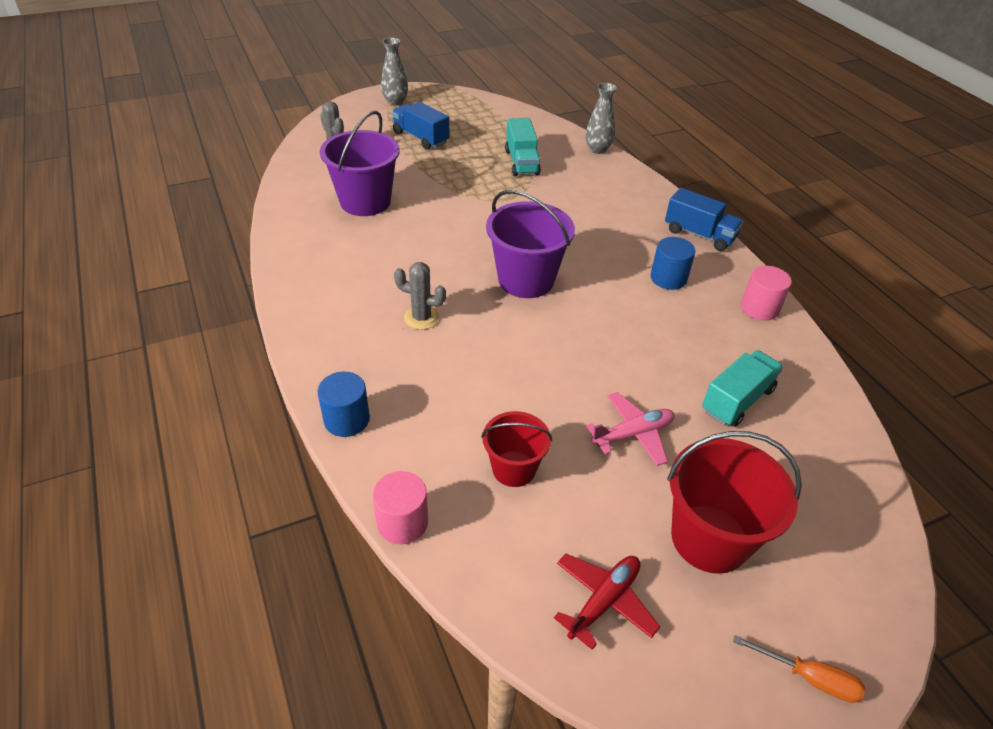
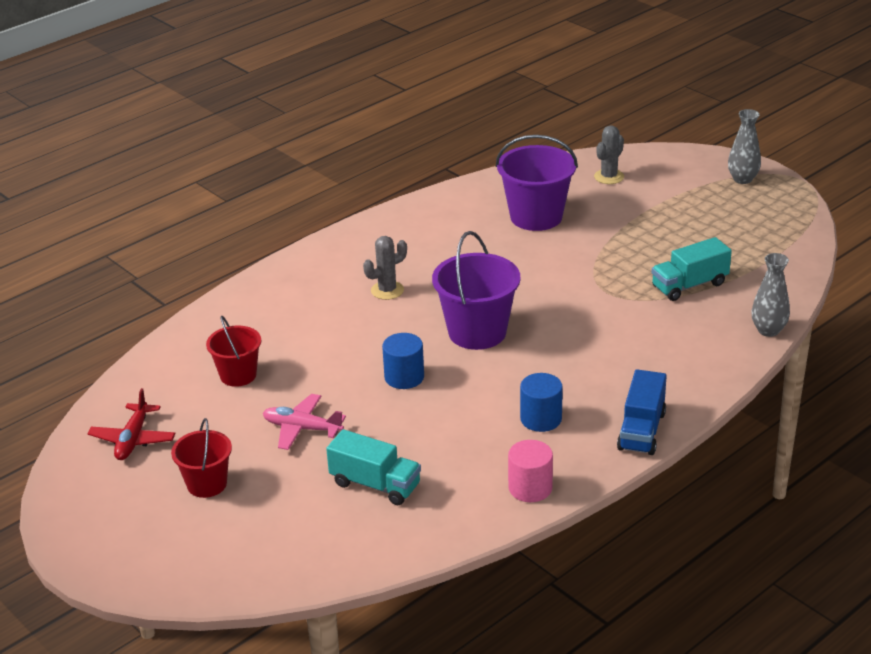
camera: 75 degrees right, 10 degrees down
(347, 419) = (253, 289): blue cylinder -> blue cylinder (404, 377)
(402, 522) = (169, 338): pink cylinder -> none
(420, 138) = (681, 214): blue truck -> none
(421, 318) = (387, 290): grey cactus -> grey cactus turned 60 degrees clockwise
(603, 601) = (133, 439): red plane -> red plane turned 75 degrees clockwise
(633, 434) = (302, 428): pink plane -> pink plane turned 150 degrees clockwise
(709, 538) = (207, 484): red bucket -> red bucket, size x0.61
(808, 677) = (98, 545): orange screwdriver -> none

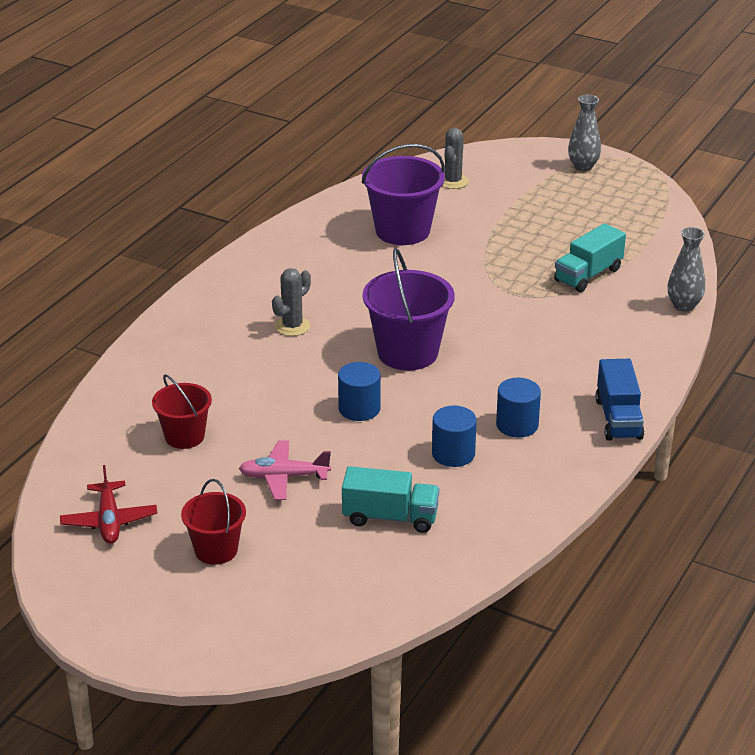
camera: 20 degrees left, 0 degrees up
(466, 435) = (453, 454): none -> blue cylinder
(530, 488) = (543, 491): pink cylinder -> none

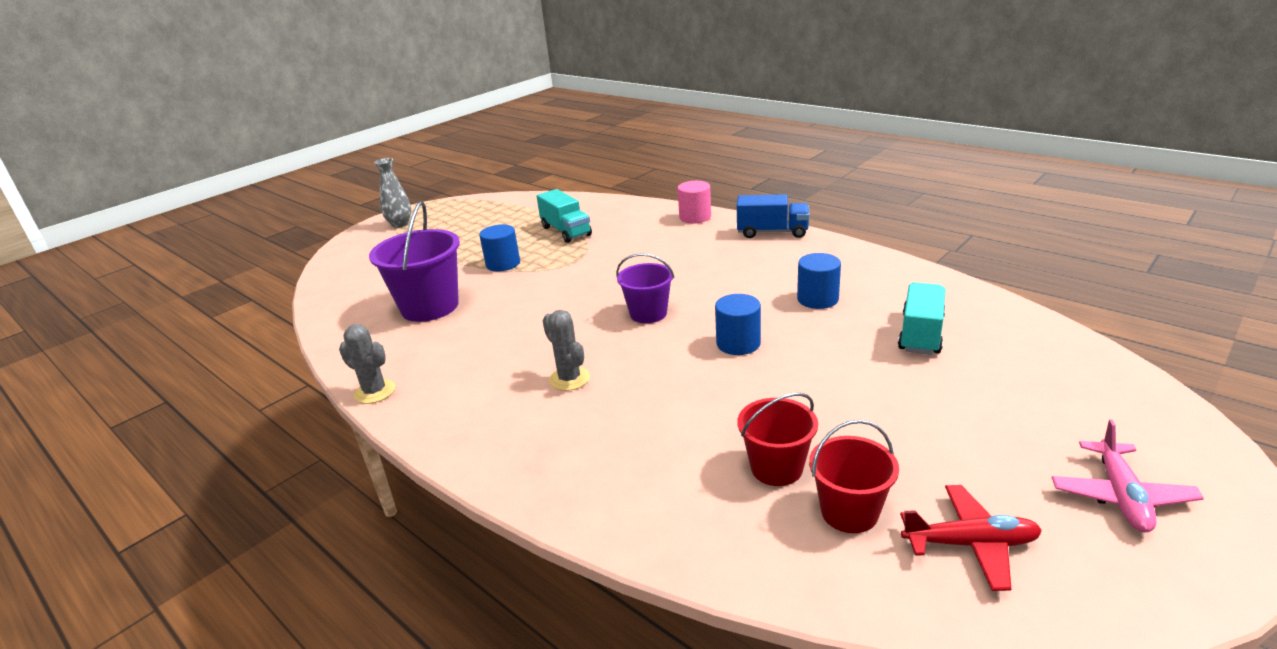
camera: 75 degrees left, 5 degrees down
(216, 550) = (1007, 447): red bucket -> red bucket (849, 512)
(284, 477) = (859, 394): pink plane -> pink plane (1121, 496)
(407, 353) = (648, 313): purple bucket -> purple bucket, size x0.61
(453, 181) = (365, 278): grey cactus -> grey cactus (374, 392)
(517, 425) = (776, 270): blue cylinder -> blue cylinder (503, 264)
(650, 359) = (695, 217): none -> pink cylinder
(684, 305) = (628, 203): grey vase -> none

